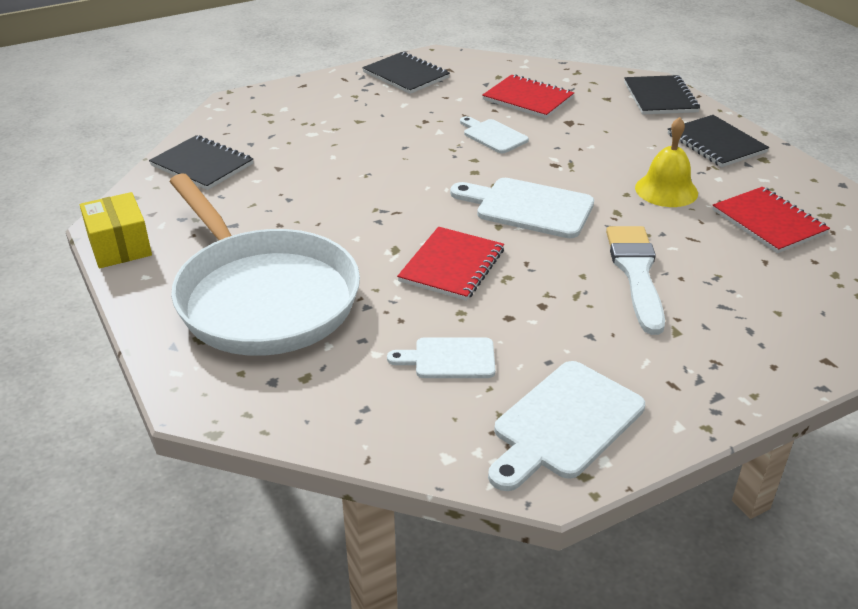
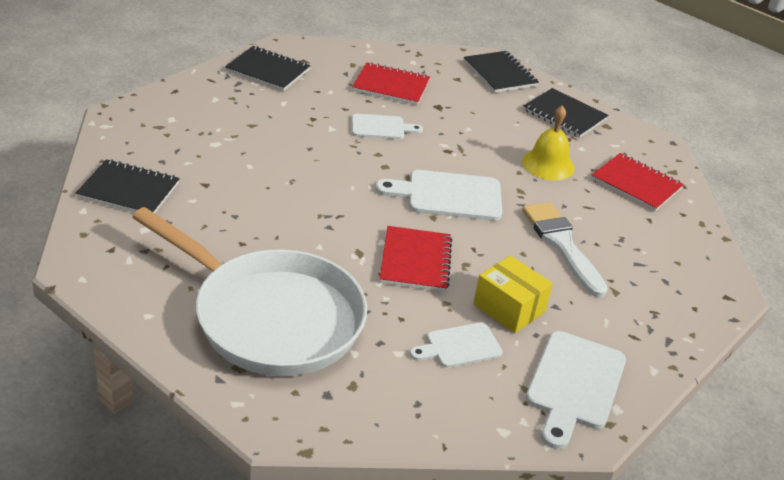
camera: 25 degrees left, 0 degrees up
(120, 247) = (102, 289): yellow box -> yellow box (509, 308)
(493, 135) = (381, 127): white cutting board -> white cutting board turned 150 degrees clockwise

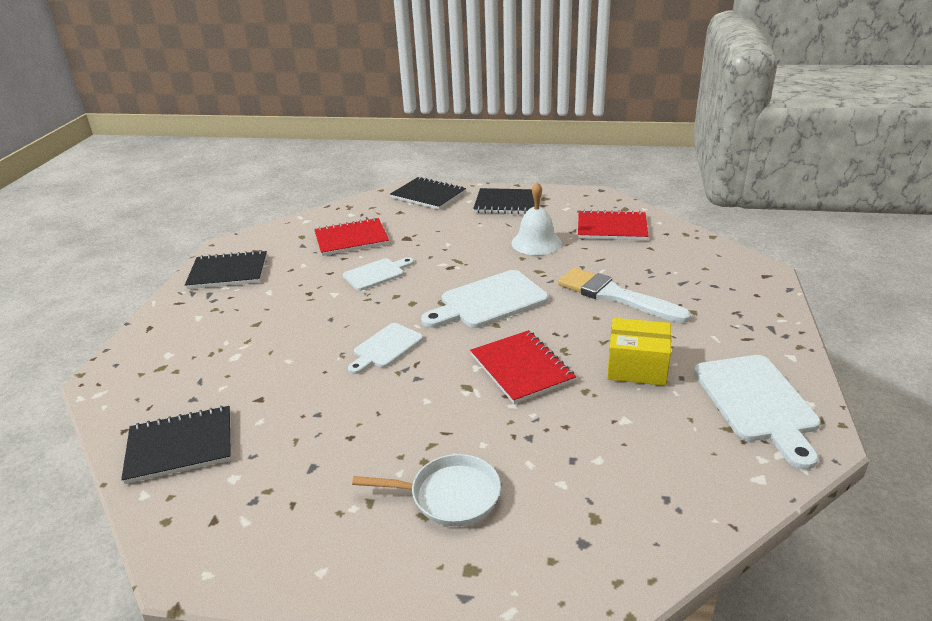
camera: 25 degrees left, 5 degrees down
(270, 317) = (449, 495): white pan -> white pan, size x0.44
(459, 346) = (639, 423): white cutting board -> white cutting board (386, 347)
(548, 164) = (536, 242): yellow bell -> white bell

